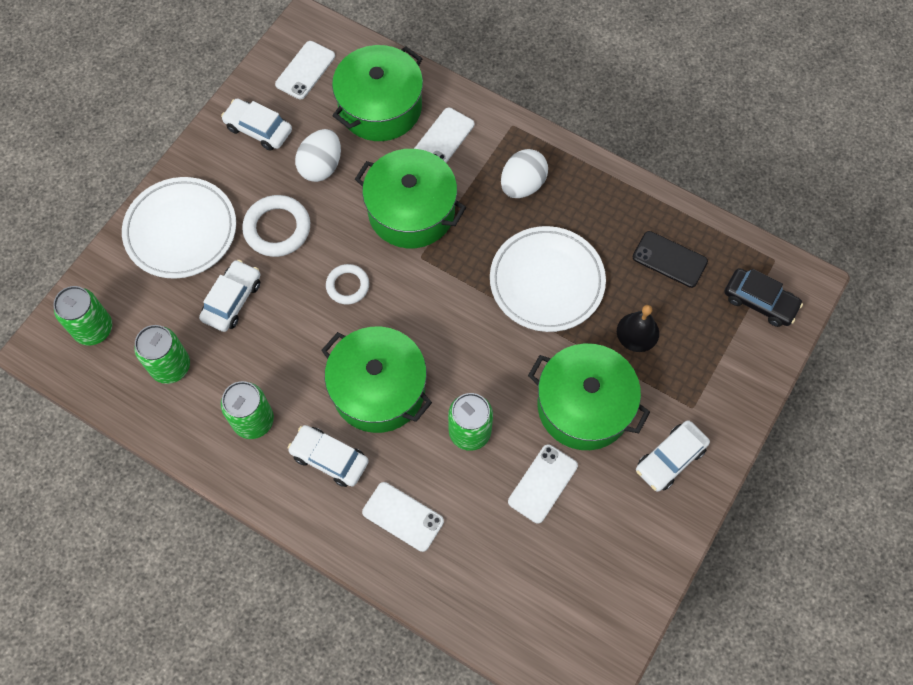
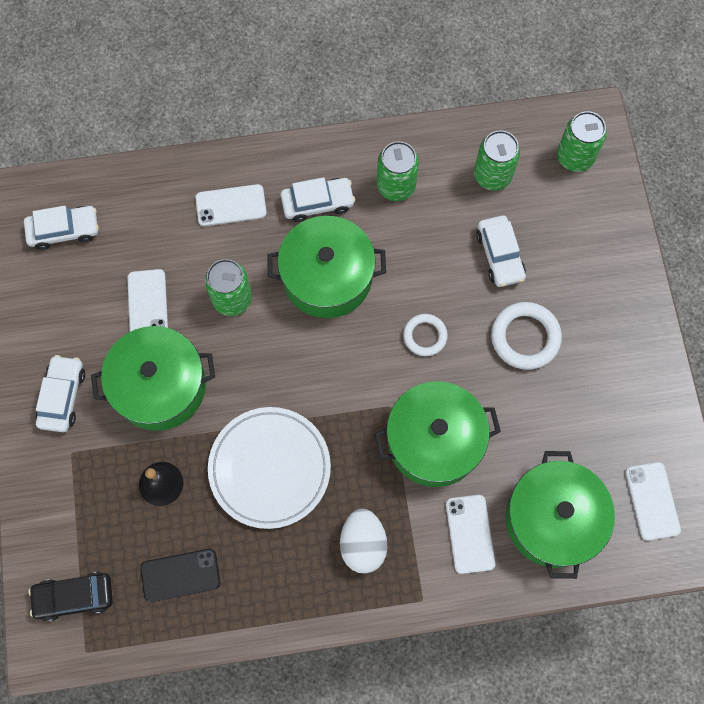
camera: 140 degrees right, 5 degrees up
(181, 230) = (595, 276): white plate -> none
(258, 129) = (630, 410): white car -> white car (64, 230)
(321, 166) = (545, 419): white egg -> none

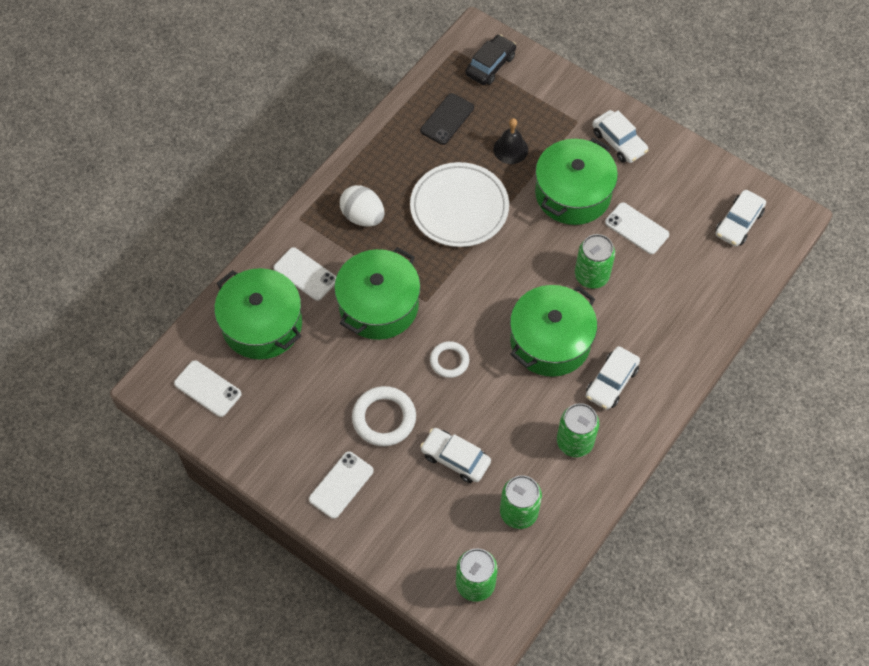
camera: 135 degrees right, 10 degrees down
(231, 205) = (662, 329): white phone -> white phone (341, 485)

